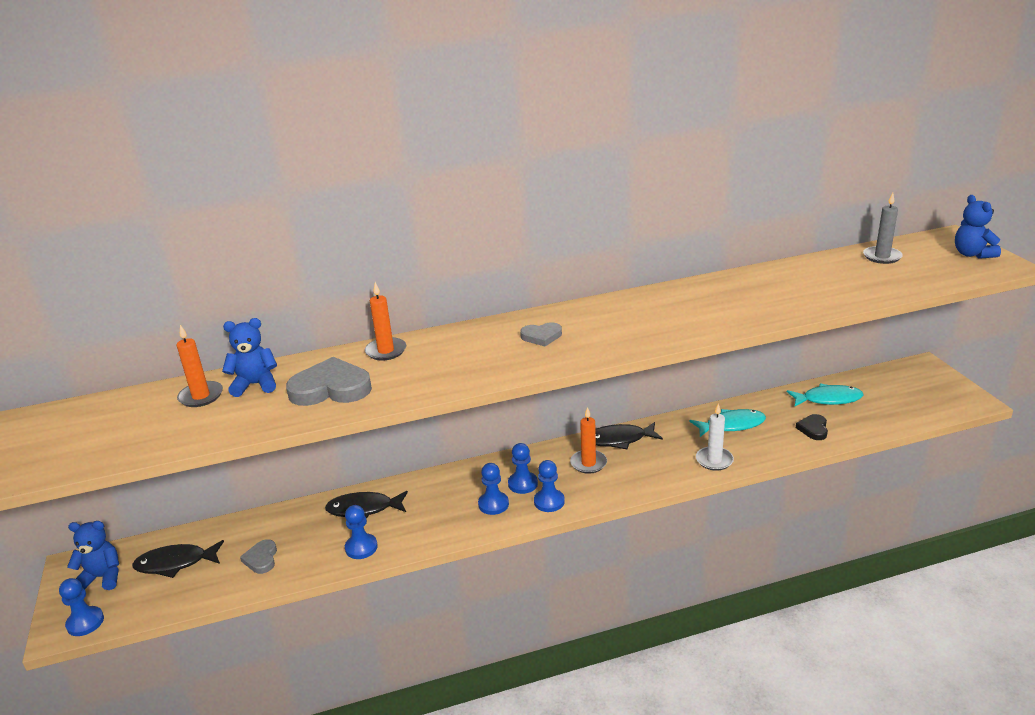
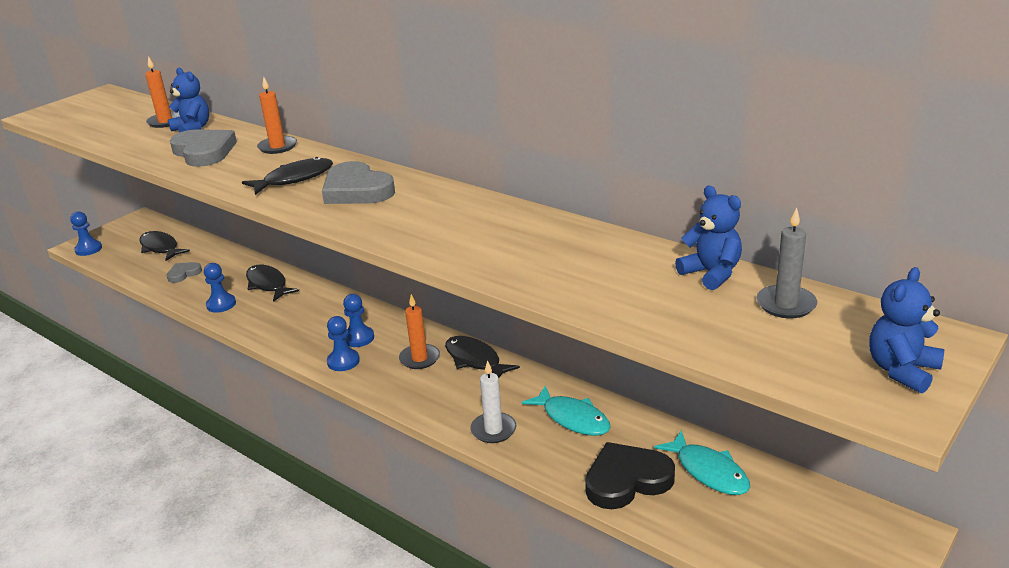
camera: 55 degrees right, 0 degrees up
(102, 577) = (133, 233): blue teddy bear -> blue teddy bear (711, 274)
(475, 357) = (294, 179): none -> black fish
(493, 504) = (318, 336): blue pawn -> none
(541, 336) = (357, 190): grey heart -> grey heart, size x1.84
(813, 429) = (627, 480): black heart -> black heart, size x1.84

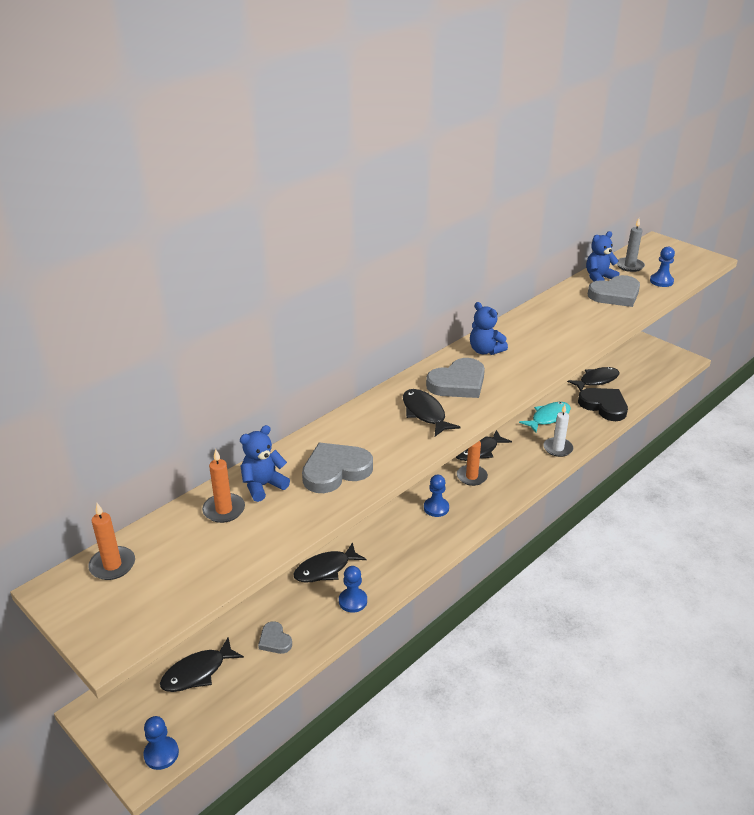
camera: 85 degrees left, 5 degrees up
(277, 147) = (345, 426): orange candle -> orange candle (112, 565)
(343, 361) = (468, 516): blue pawn -> blue pawn (661, 281)
(627, 480) = (604, 406): black heart -> black heart turned 150 degrees clockwise
(649, 290) = (615, 295): none -> grey heart
(708, 471) = (596, 380): turquoise fish -> black fish
(902, 370) = (682, 254): blue teddy bear -> blue teddy bear (485, 350)

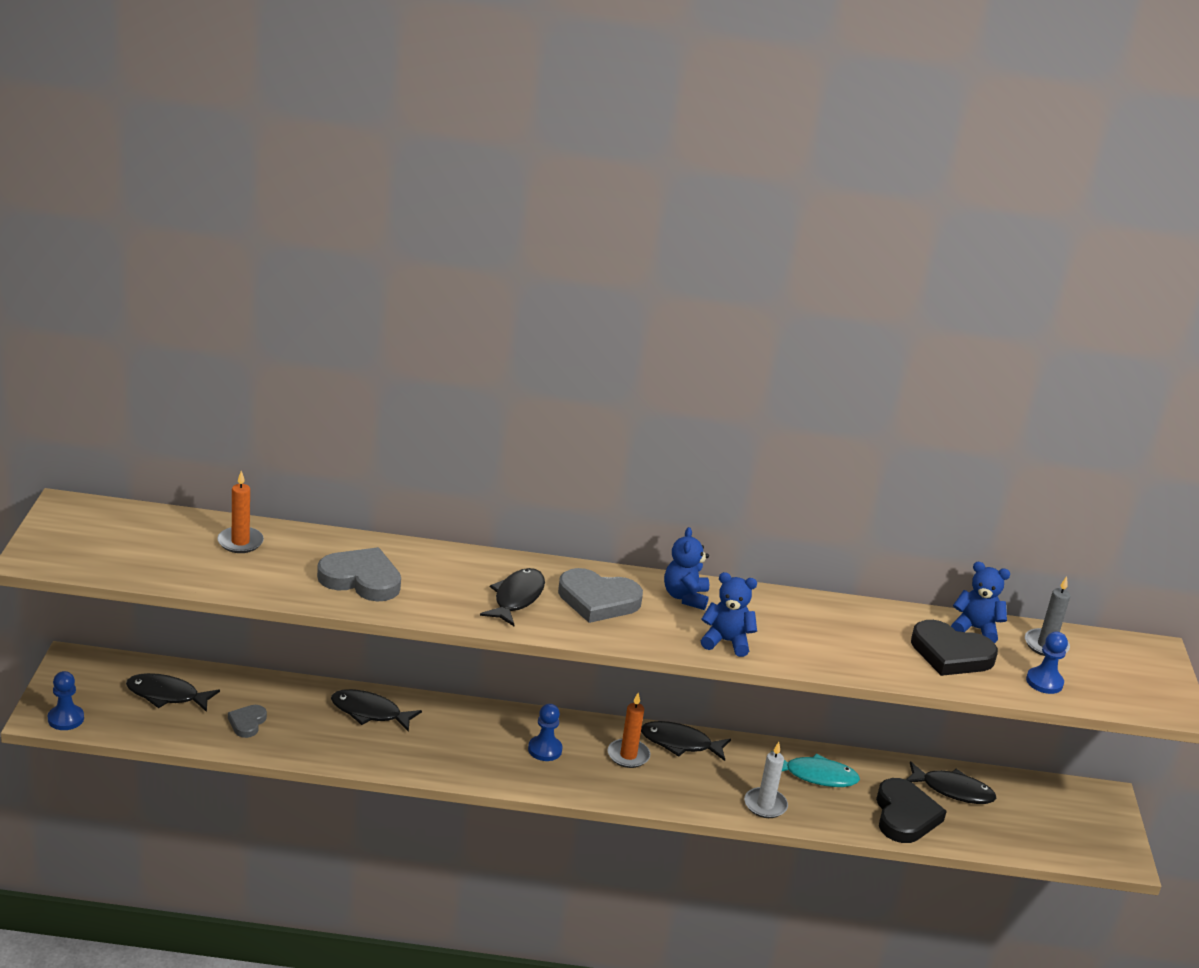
camera: 45 degrees right, 5 degrees down
(112, 565) = (117, 519): orange candle -> none
(263, 485) = (295, 549): blue teddy bear -> blue teddy bear (726, 641)
(353, 601) = (346, 749): blue pawn -> none
(615, 295) = (951, 654): grey heart -> black heart

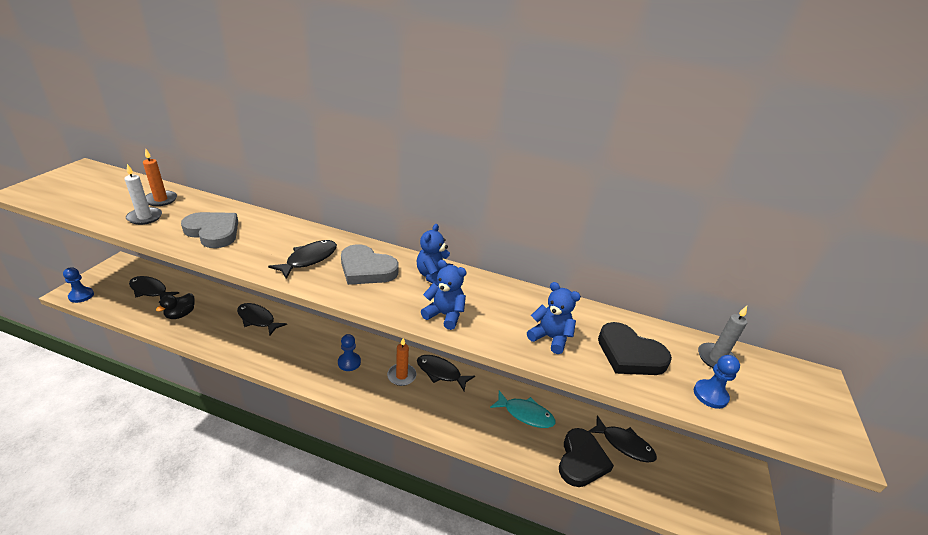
camera: 15 degrees right, 5 degrees up
(247, 723) = (180, 314): grey heart -> black duck
(765, 805) = (479, 432): white candle -> white candle (145, 217)
(975, 629) = (656, 335): blue teddy bear -> blue teddy bear (550, 338)

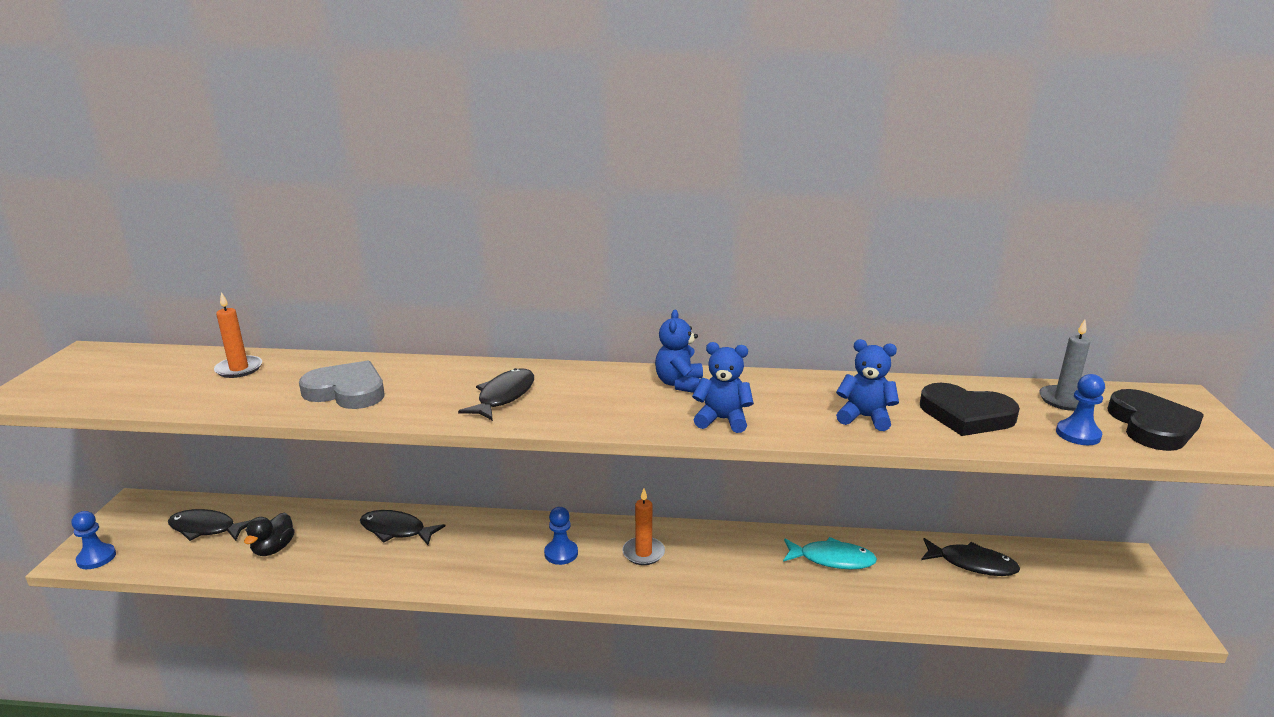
camera: 10 degrees left, 10 degrees down
(145, 217) = (233, 392): white candle -> none
(366, 269) = (588, 392): grey heart -> none
(441, 372) = (694, 537): black fish -> none
(581, 460) = (929, 594): black heart -> black heart (1151, 426)

